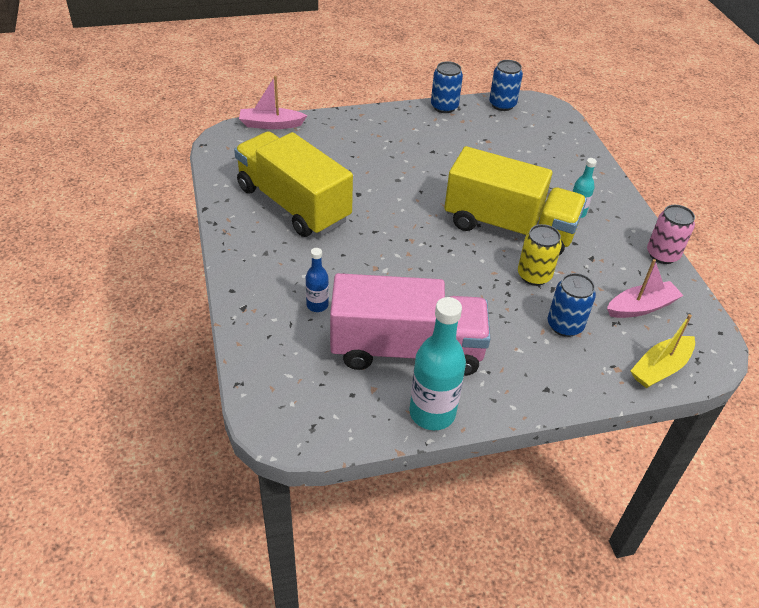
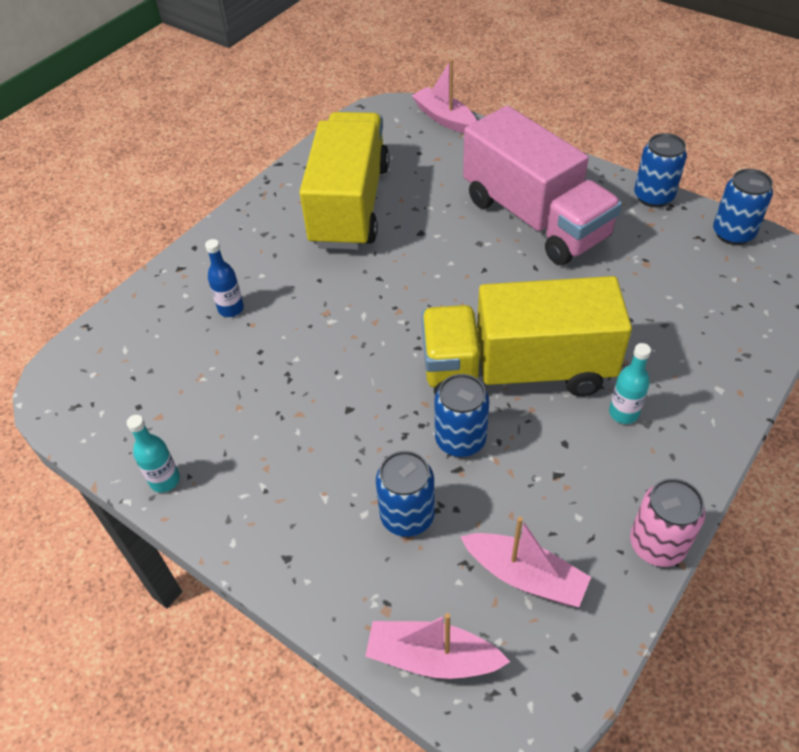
camera: 55 degrees right, 5 degrees up
(407, 349) = (234, 407): pink truck -> pink truck (535, 218)
(432, 413) = (165, 480): turquoise bottle -> turquoise bottle, size x0.53
(509, 227) = (516, 370): yellow truck -> yellow truck turned 105 degrees clockwise
(534, 275) = (460, 440): yellow can -> blue can
(660, 368) = (432, 657): yellow boat -> pink boat

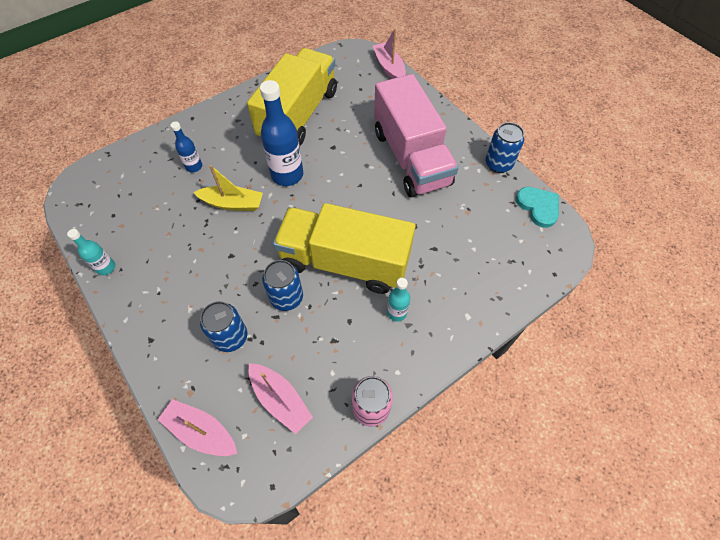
camera: 15 degrees right, 10 degrees up
(315, 341) = (232, 203): none -> yellow boat
(375, 284) = (287, 175): none -> blue bottle
(733, 233) = (538, 207): blue can -> turquoise heart

